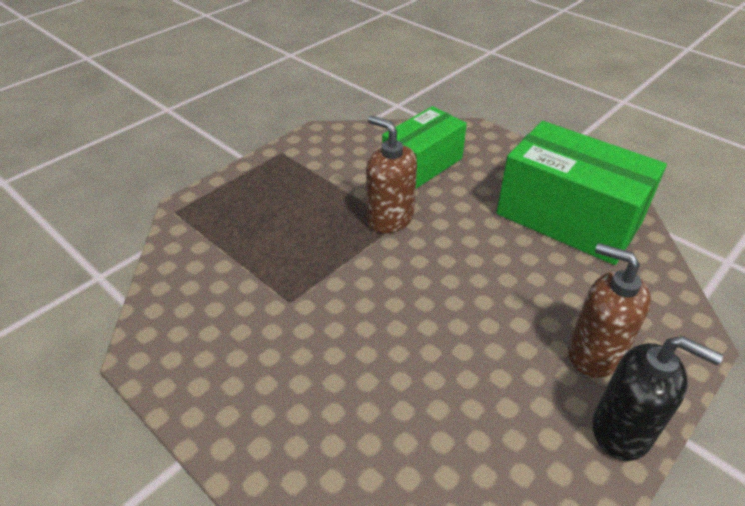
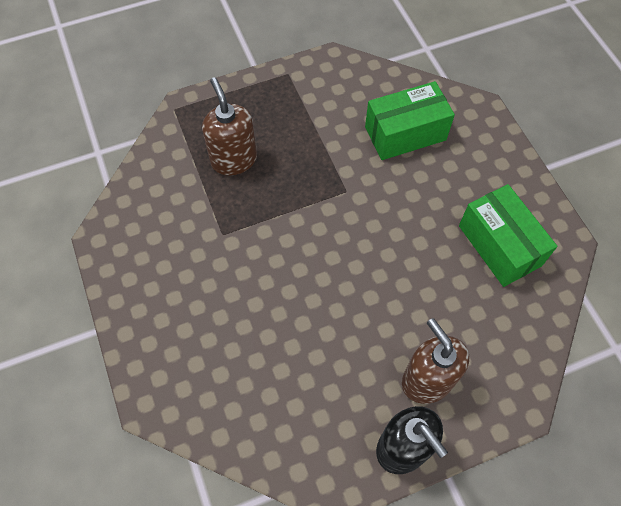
camera: 25 degrees right, 20 degrees up
(389, 218) = (342, 184): brown soap dispenser -> brown soap dispenser (234, 159)
(568, 218) = (499, 245): green box -> green box, size x0.65

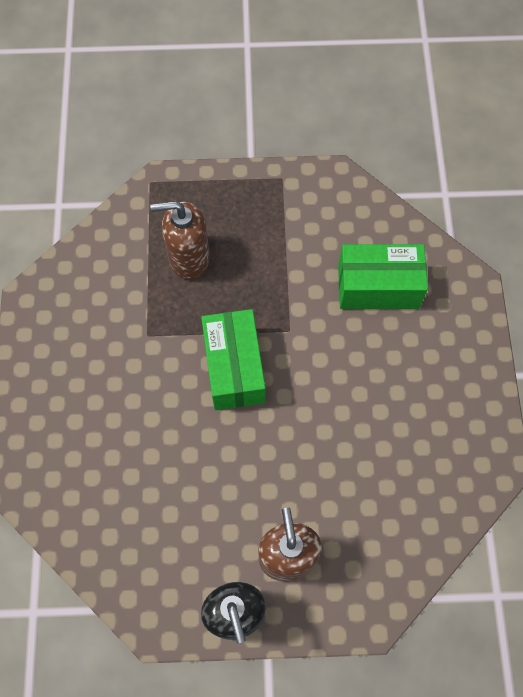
camera: 20 degrees right, 5 degrees up
(234, 159) = (188, 258): brown soap dispenser -> brown soap dispenser turned 90 degrees counterclockwise
(499, 245) = (423, 444): green box -> green box (234, 368)

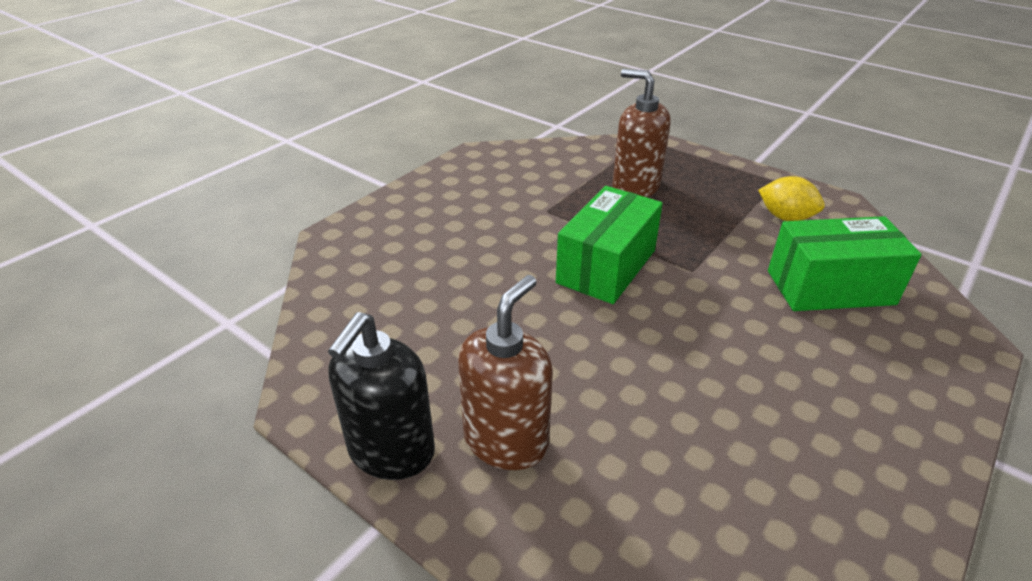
camera: 40 degrees right, 30 degrees down
(312, 224) = (785, 217): none -> yellow lemon
(378, 287) = (830, 287): green box -> green box turned 45 degrees counterclockwise

